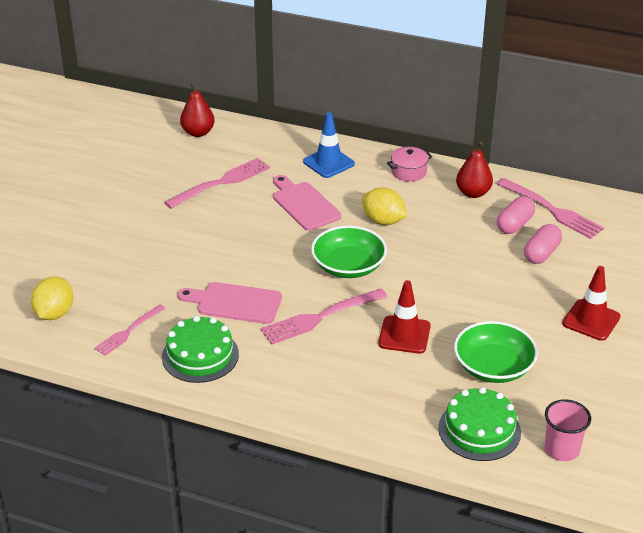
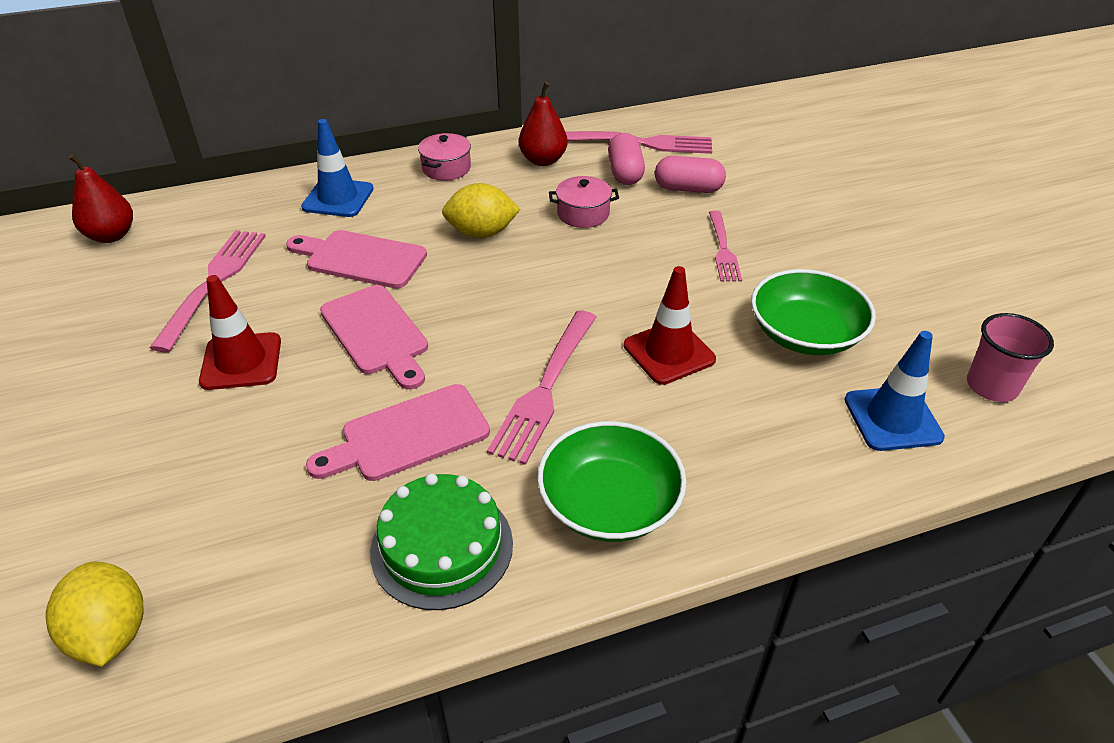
camera: 40 degrees left, 5 degrees up
(128, 331) = (283, 581): pink fork -> pink fork (723, 249)
(270, 248) = (376, 334): none -> pink cutting board
(348, 266) = (503, 305): green bowl -> green bowl (609, 503)
(455, 238) = (583, 214): none -> pink pot
(479, 430) = (892, 418): green cake -> blue traffic cone
(541, 253) = (688, 188): pink capsule -> pink capsule turned 75 degrees counterclockwise
(591, 320) = (821, 231): red traffic cone -> red traffic cone (241, 361)

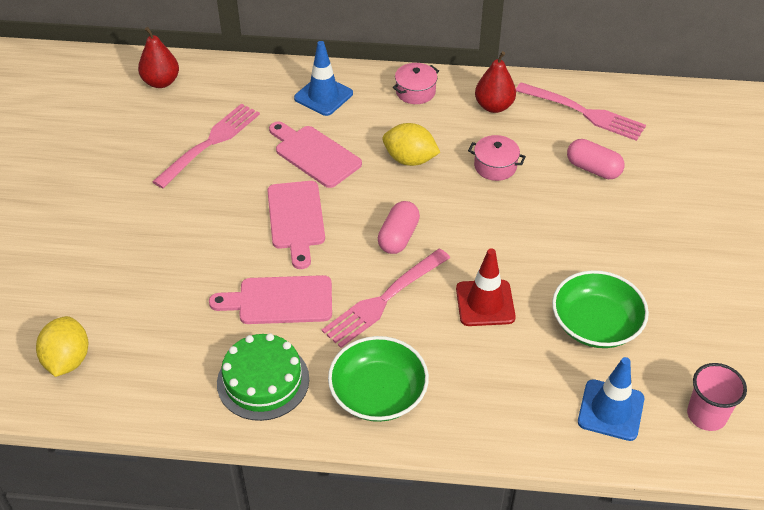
camera: 25 degrees right, 5 degrees up
(241, 361) = (203, 211): red traffic cone -> none
(625, 173) = (552, 138): pink capsule -> pink capsule (398, 237)
(723, 249) = (583, 233): pink fork -> none

